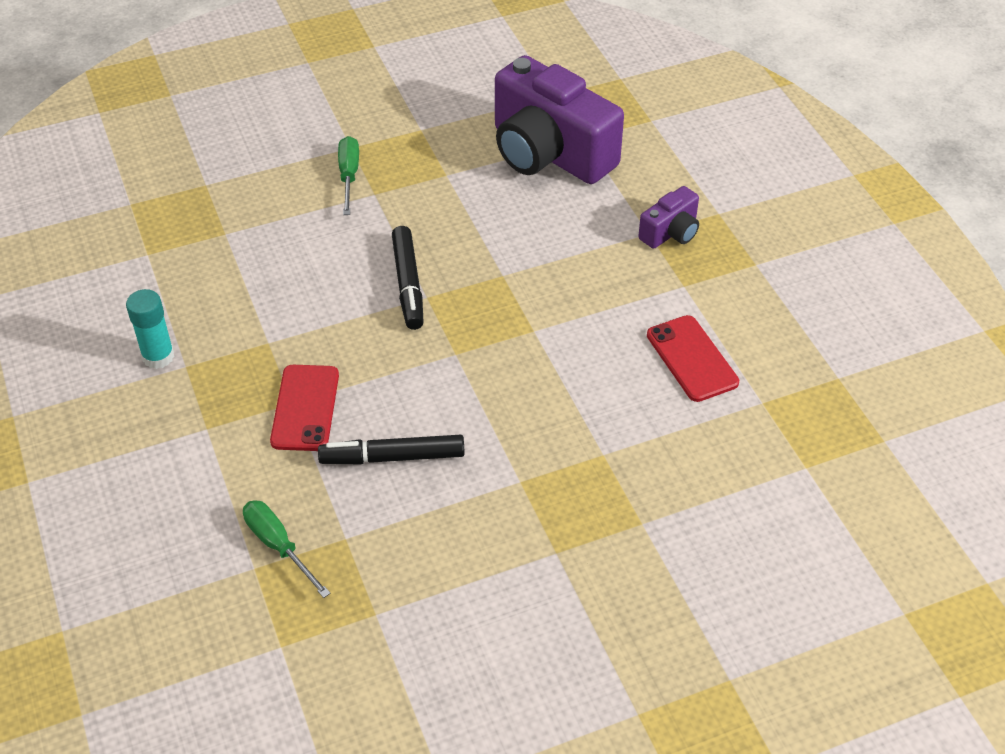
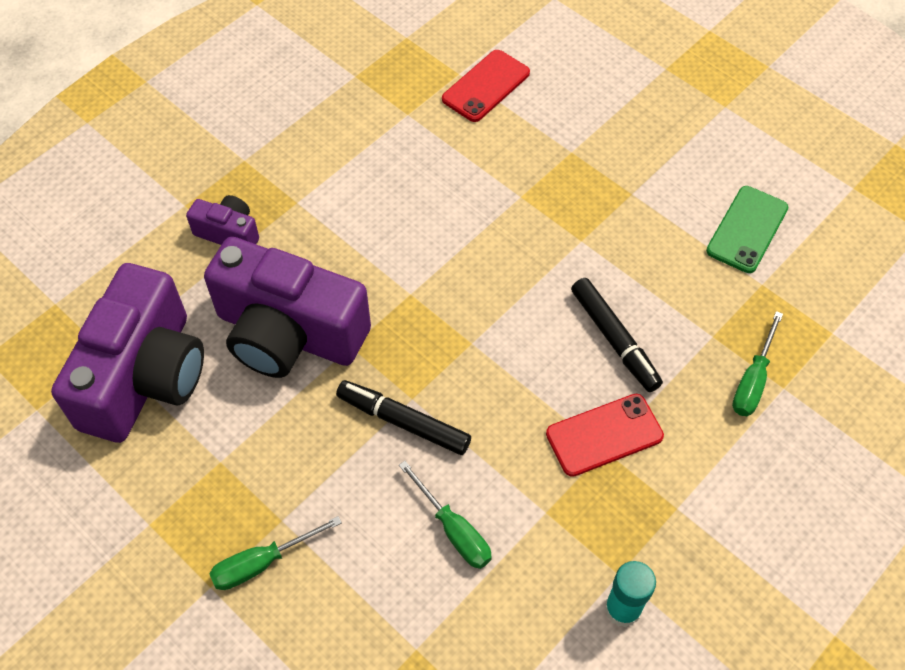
camera: 115 degrees left, 10 degrees up
(295, 283) = (453, 530): none -> green screwdriver
(408, 284) = (403, 422): black marker -> black marker turned 120 degrees counterclockwise
(450, 637) = (747, 229): none -> green phone
(540, 241) = (288, 333): none -> purple camera
(692, 359) = (384, 170): red phone -> red phone (486, 86)

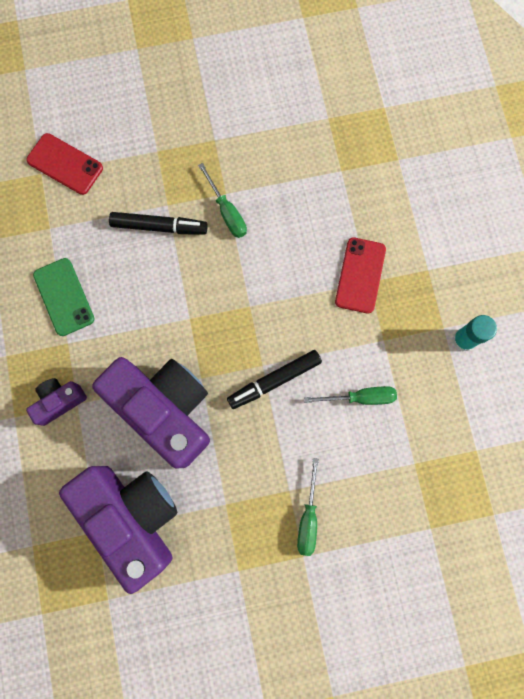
camera: 55 degrees left, 20 degrees up
(288, 333) = (164, 409): purple camera -> purple camera turned 105 degrees counterclockwise
(486, 86) = (65, 164): red phone -> red phone turned 45 degrees counterclockwise
(614, 339) = (305, 225): black marker -> black marker (159, 226)
(747, 229) = (287, 97): green phone -> green phone (64, 297)
(753, 380) = (383, 171): green screwdriver -> green screwdriver (227, 212)

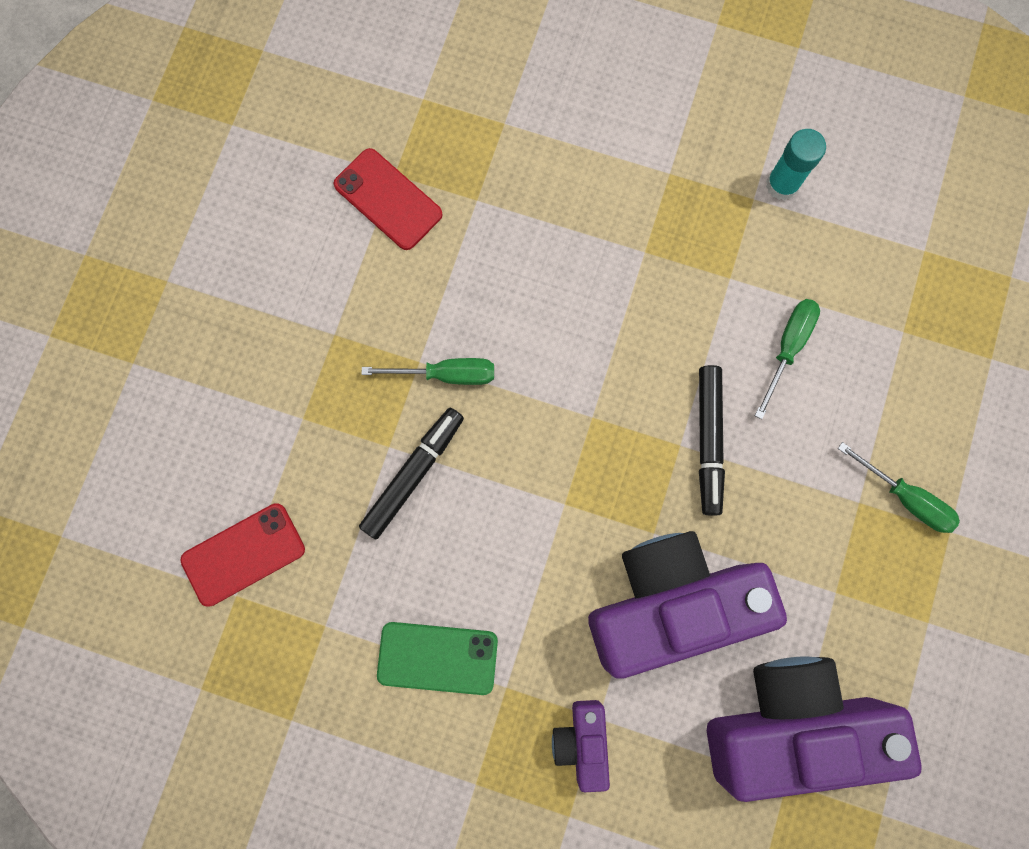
camera: 60 degrees left, 0 degrees up
(360, 275) = (630, 257): red phone -> red phone (388, 199)

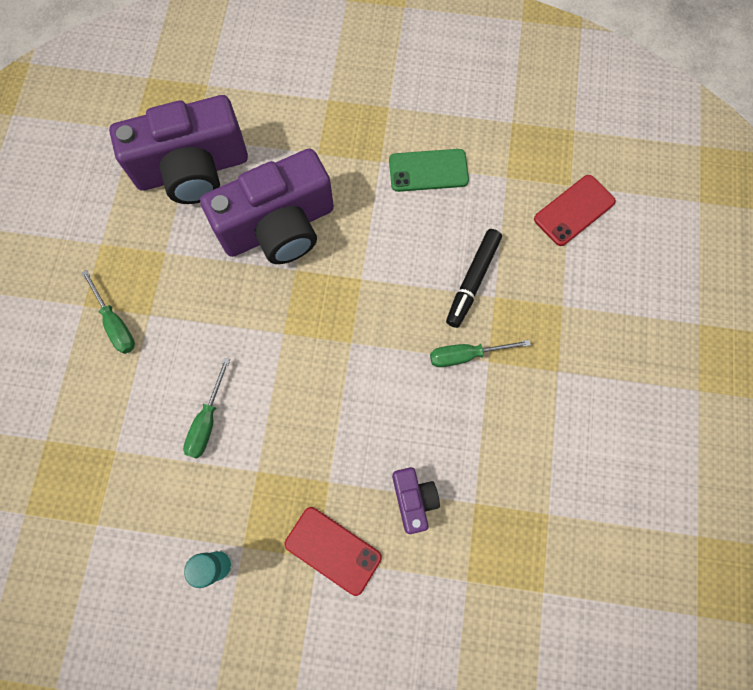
camera: 170 degrees right, 5 degrees down
(388, 199) = (547, 490): red phone -> red phone (333, 550)
(582, 741) = (326, 139): purple camera -> purple camera (413, 500)
(709, 441) = (262, 339): black marker -> none
(905, 498) = (115, 323): green screwdriver -> green screwdriver turned 150 degrees counterclockwise

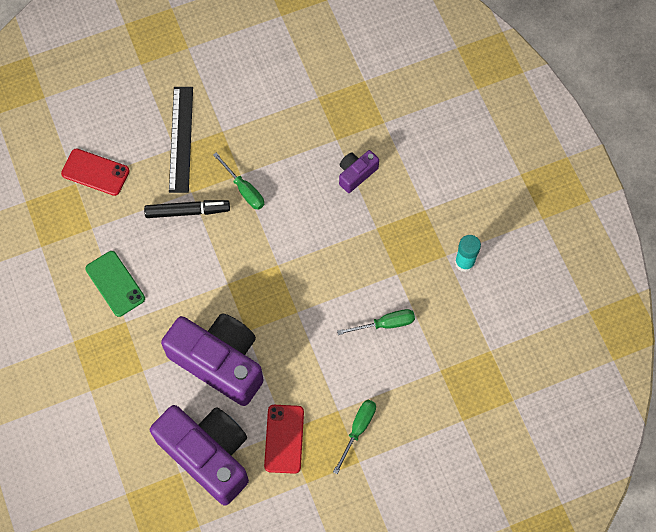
camera: 120 degrees left, 5 degrees down
(333, 550) = (414, 203): red phone -> red phone (284, 439)
(571, 319) = (181, 139): none -> black ruler

